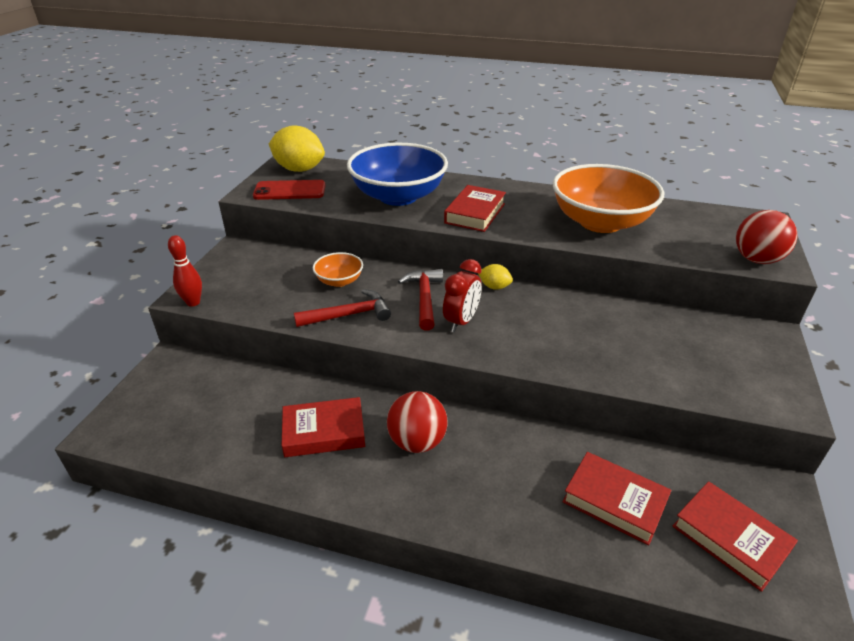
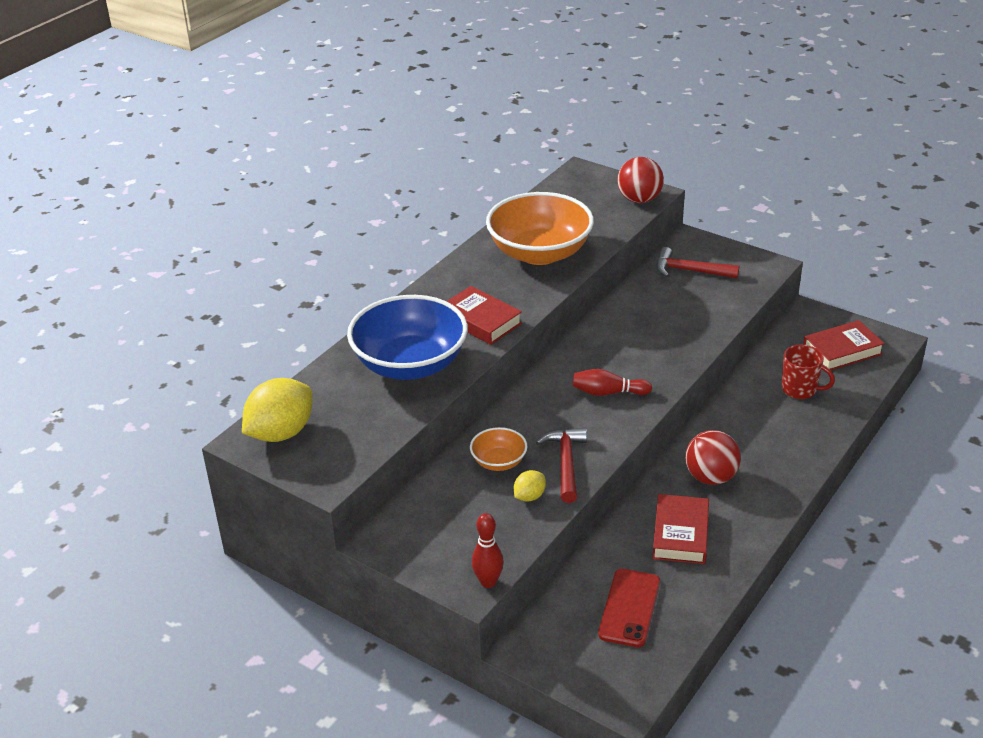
camera: 70 degrees left, 0 degrees up
(290, 191) = (341, 447): red phone -> red phone (629, 608)
(424, 298) = (560, 408): red hammer -> red hammer (690, 271)
(461, 321) = (608, 392): red clock -> red bowling pin
(494, 287) = (561, 359): yellow lemon -> yellow lemon (529, 496)
(614, 501) = (800, 389): red book -> red mug

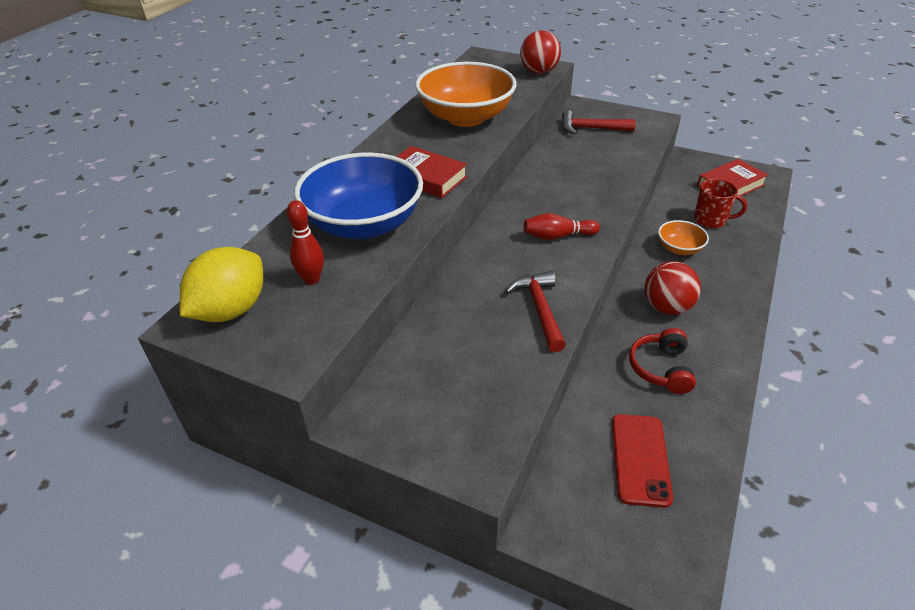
camera: 10 degrees left, 5 degrees up
(488, 582) = (495, 459): red bowling pin -> red bowling pin (312, 279)
(499, 462) = (471, 315): orange bowl -> orange bowl (679, 249)
(529, 496) = (513, 349): yellow lemon -> none
(680, 534) = (661, 368): red book -> red headphones

